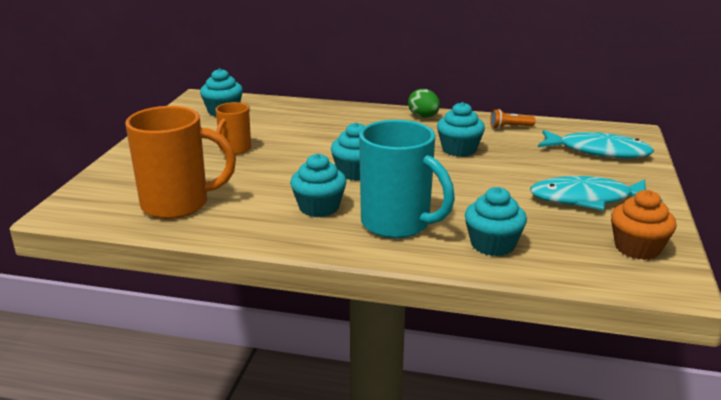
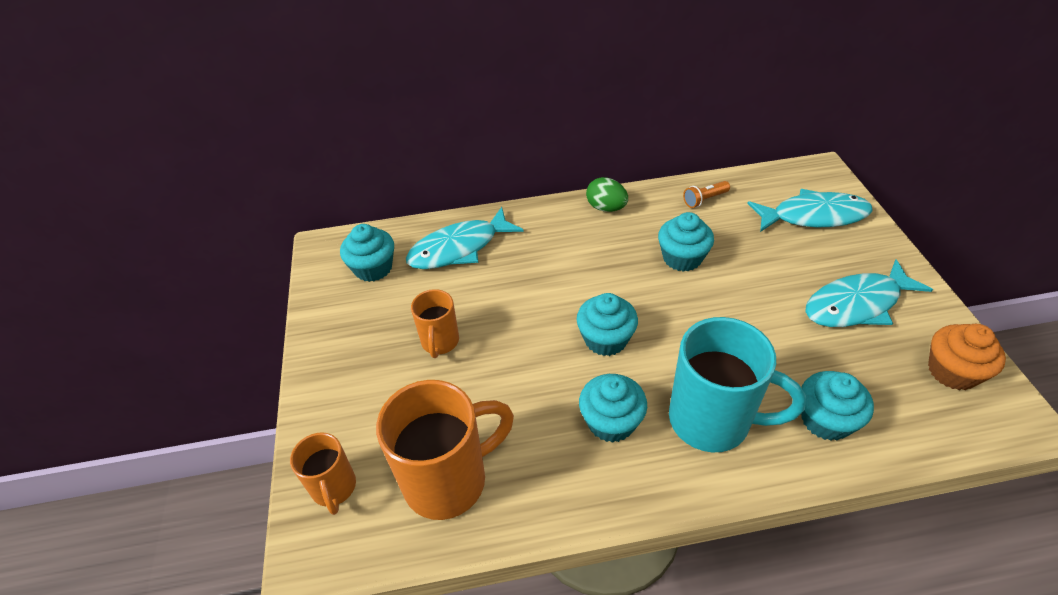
camera: 20 degrees left, 20 degrees up
(102, 191) = (334, 488): none -> orange mug
(292, 114) = (459, 248): none -> turquoise fish

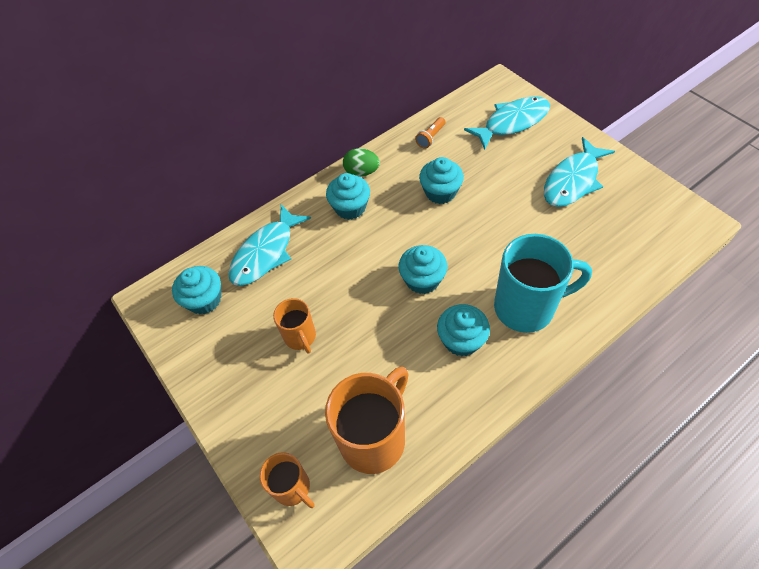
camera: 25 degrees left, 10 degrees up
(825, 420) = (594, 273): turquoise cupcake -> turquoise cupcake (350, 207)
(952, 371) = (650, 205): orange cupcake -> none

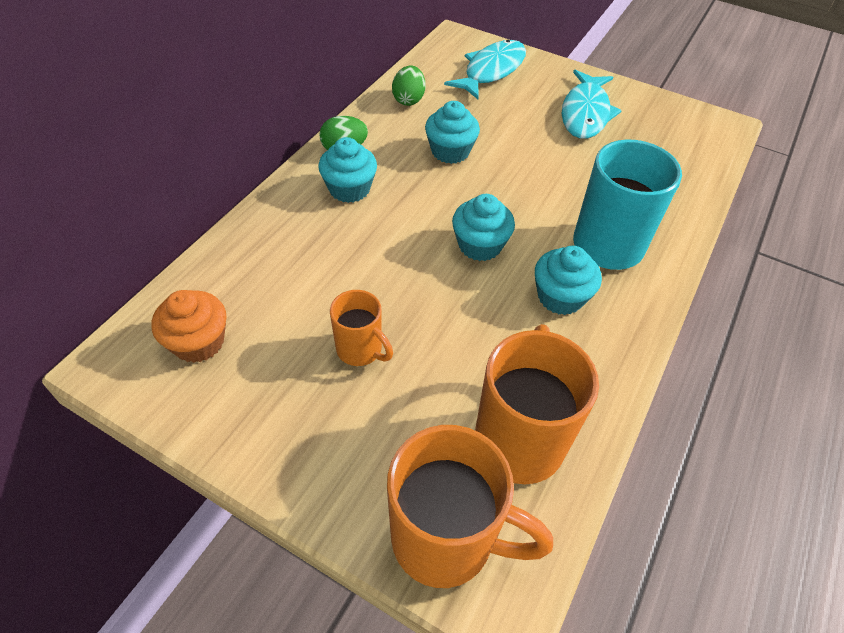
camera: 30 degrees left, 5 degrees down
(204, 300) = (198, 342): turquoise cupcake -> orange cupcake
(266, 253) = (262, 264): turquoise fish -> none
(293, 488) = (446, 539): orange mug -> orange mug, size x1.81
(431, 137) = (408, 100): orange flashlight -> green egg

